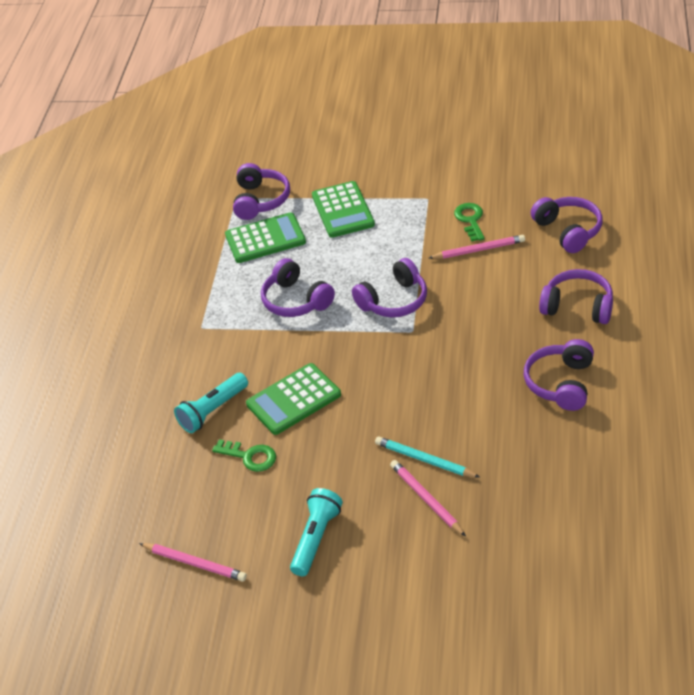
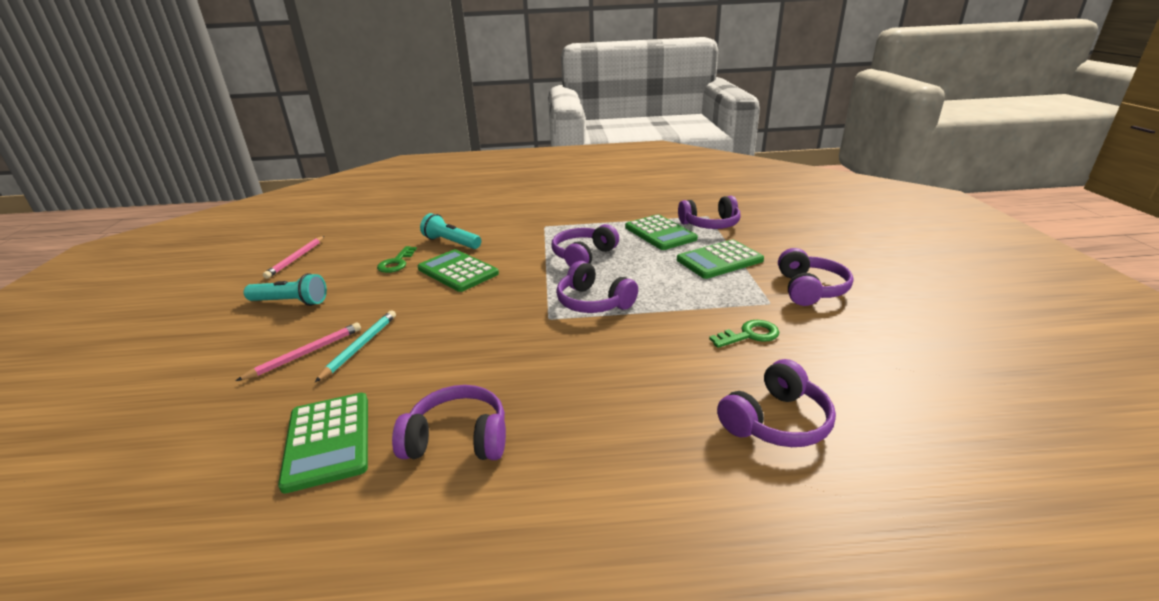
camera: 75 degrees right, 15 degrees down
(479, 250) = (697, 347): pink pencil -> none
(551, 457) = (328, 441): none -> green calculator
(577, 306) = (612, 444): purple headphones -> purple headphones (809, 289)

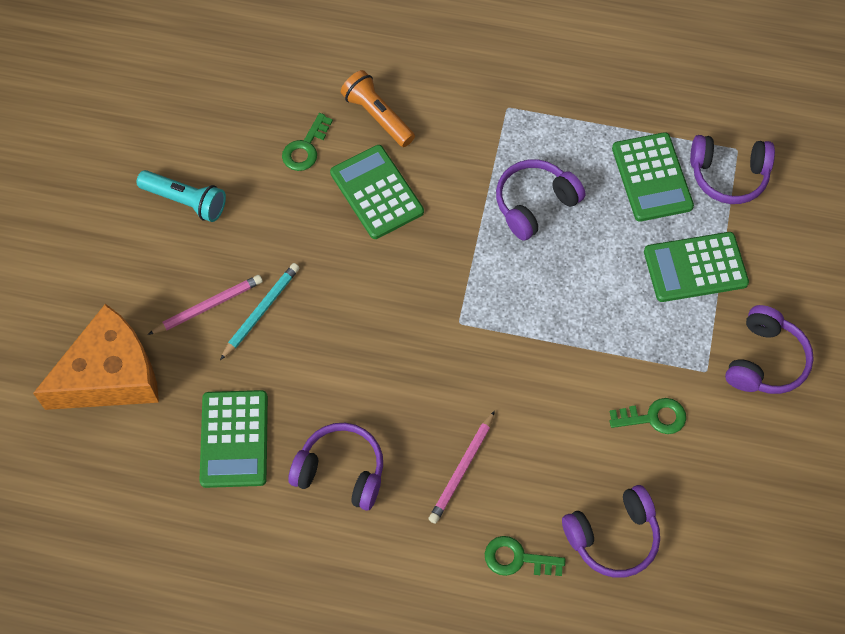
camera: 15 degrees right, 35 degrees up
(184, 421) = (110, 375): none -> orange cheese
(296, 259) = (184, 97): pink pencil -> pink pencil (462, 469)
(451, 243) = (377, 116): turquoise flashlight -> orange flashlight
(593, 302) = (515, 308): purple headphones -> none
(688, 465) = (517, 558): none -> green key

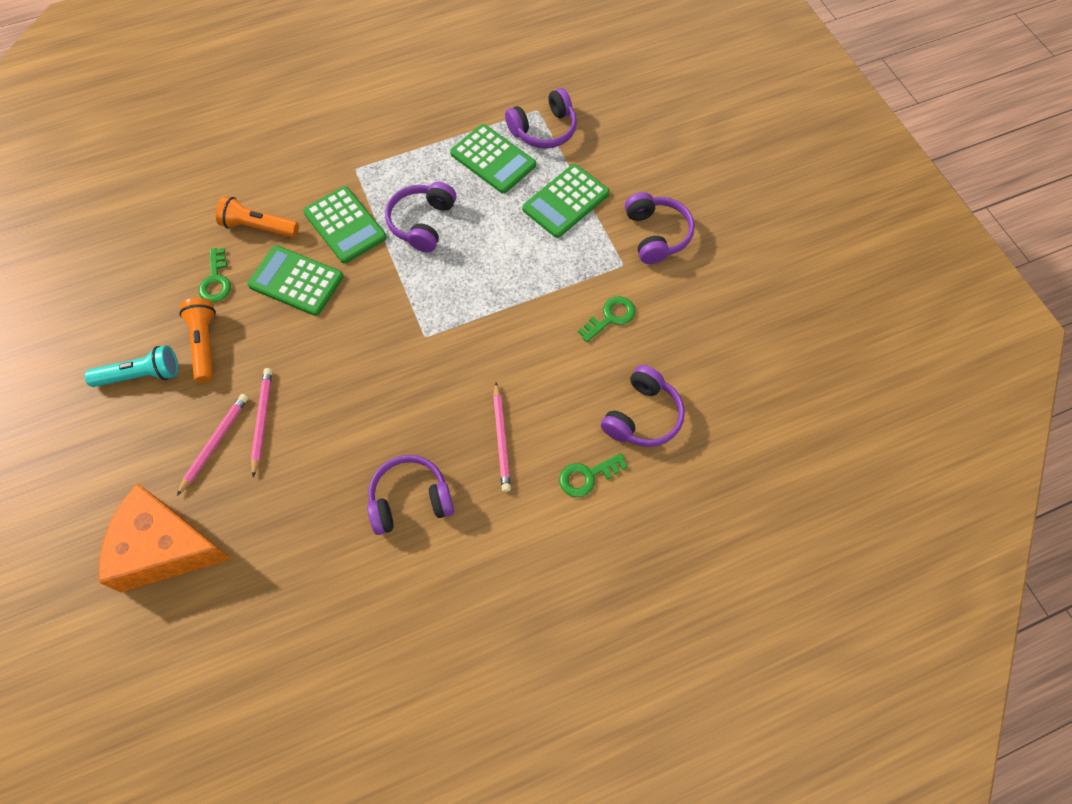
camera: 35 degrees left, 0 degrees up
(110, 375) = (165, 548): orange cheese -> orange cheese turned 105 degrees counterclockwise
(234, 439) = (306, 531): green calculator -> green calculator (345, 225)
(257, 205) = (205, 344): none -> orange flashlight
(261, 311) = (262, 420): turquoise pencil -> pink pencil

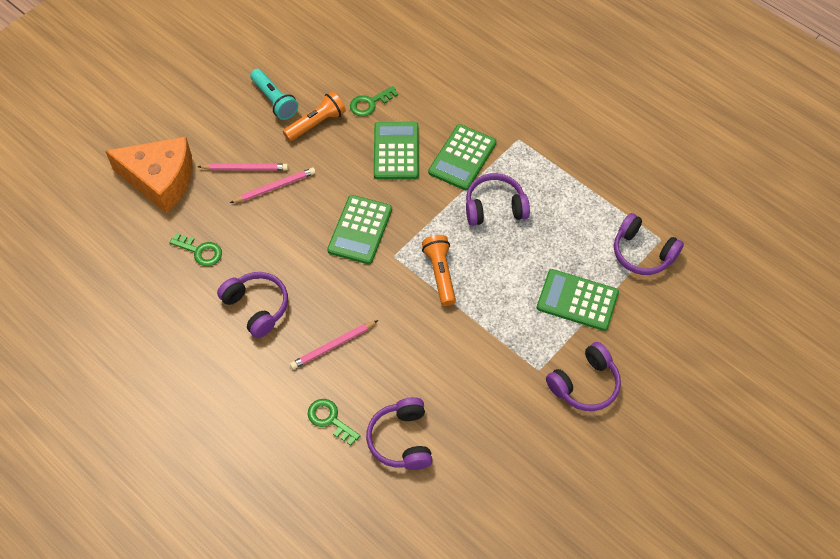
camera: 65 degrees right, 5 degrees down
(165, 548) = (160, 180): orange cheese -> orange cheese turned 120 degrees clockwise
(259, 227) = (429, 105): orange flashlight -> orange flashlight (440, 274)
(493, 159) = (587, 228): green calculator -> green calculator (360, 230)
(610, 317) = (481, 380): green key -> green key (200, 251)
(642, 416) = (402, 440): purple headphones -> purple headphones turned 75 degrees clockwise

